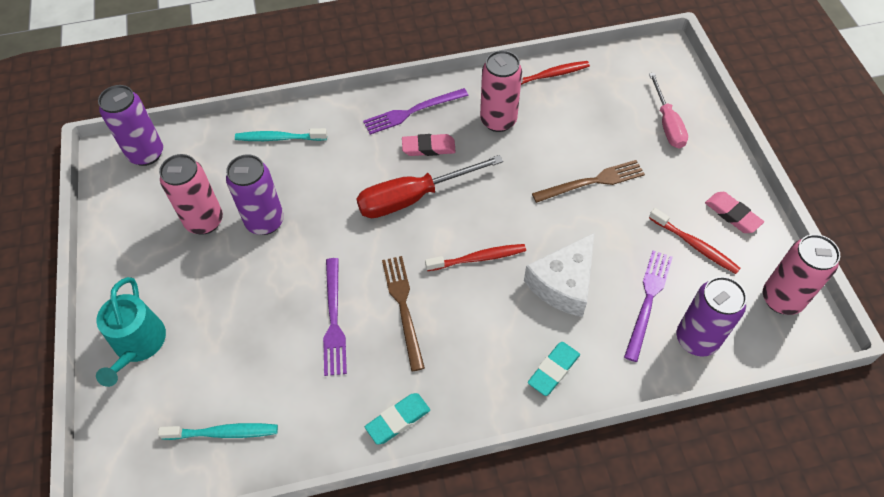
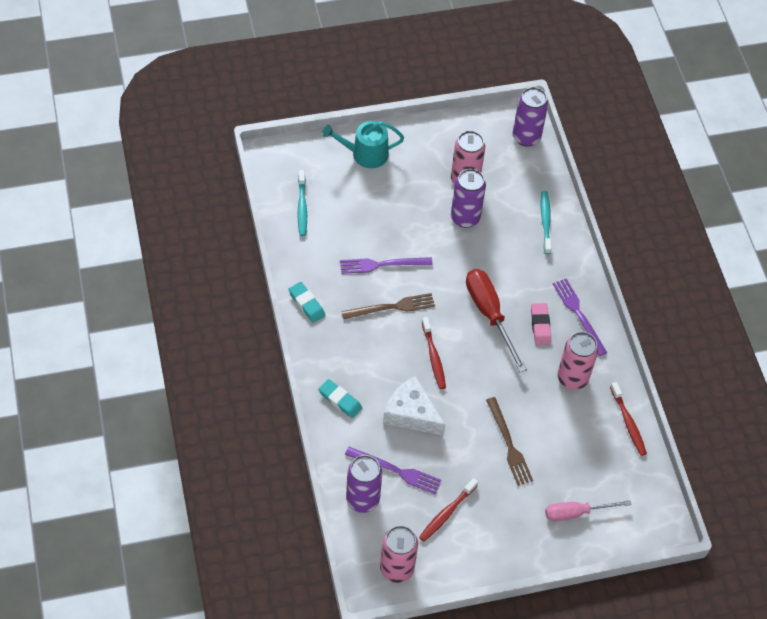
camera: 85 degrees right, 0 degrees up
(732, 214) = (478, 548): pink eraser -> none

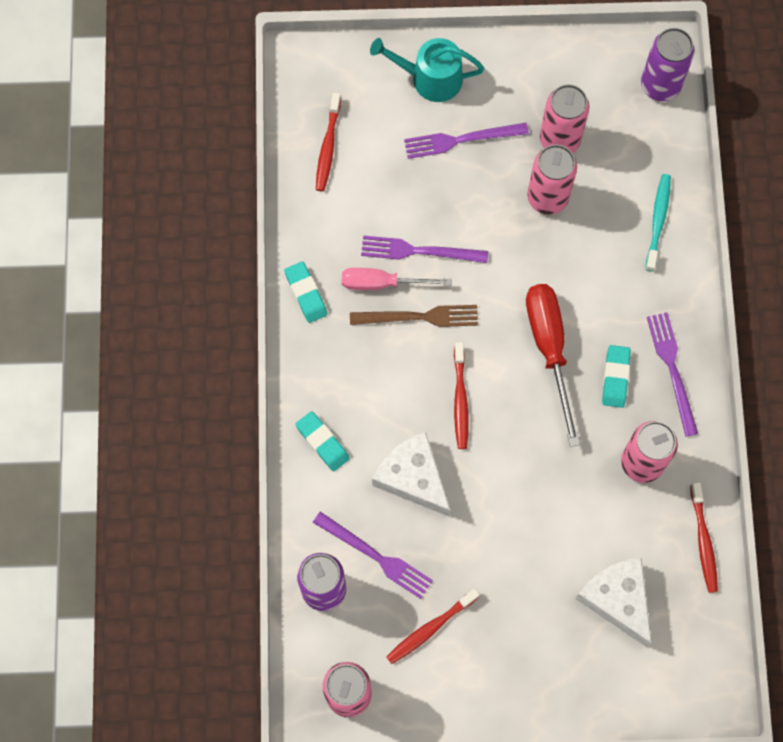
camera: 15 degrees right, 15 degrees up
(302, 207) = (328, 147): turquoise toothbrush -> red toothbrush
(396, 189) = (461, 140): none -> purple fork
(465, 218) = (547, 198): purple can -> pink can
(509, 444) = (534, 544): brown fork -> none
(540, 325) = (615, 377): pink eraser -> turquoise eraser
(576, 513) = (602, 659): pink screwdriver -> pink screwdriver (382, 283)
(577, 471) = (617, 599): none -> white cheese

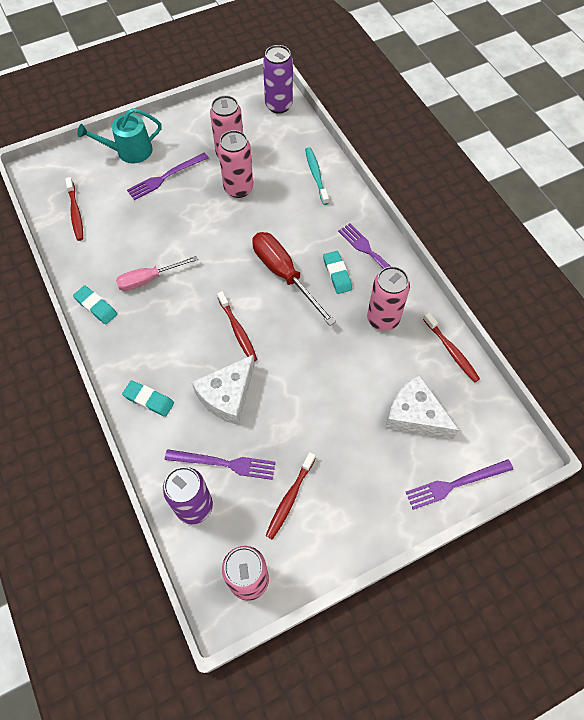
camera: 25 degrees left, 10 degrees down
(413, 477) = (227, 396): white cheese -> white cheese turned 75 degrees counterclockwise
(419, 251) = (166, 250): purple fork -> purple fork (455, 484)
(419, 317) = (184, 290): brown fork -> none

